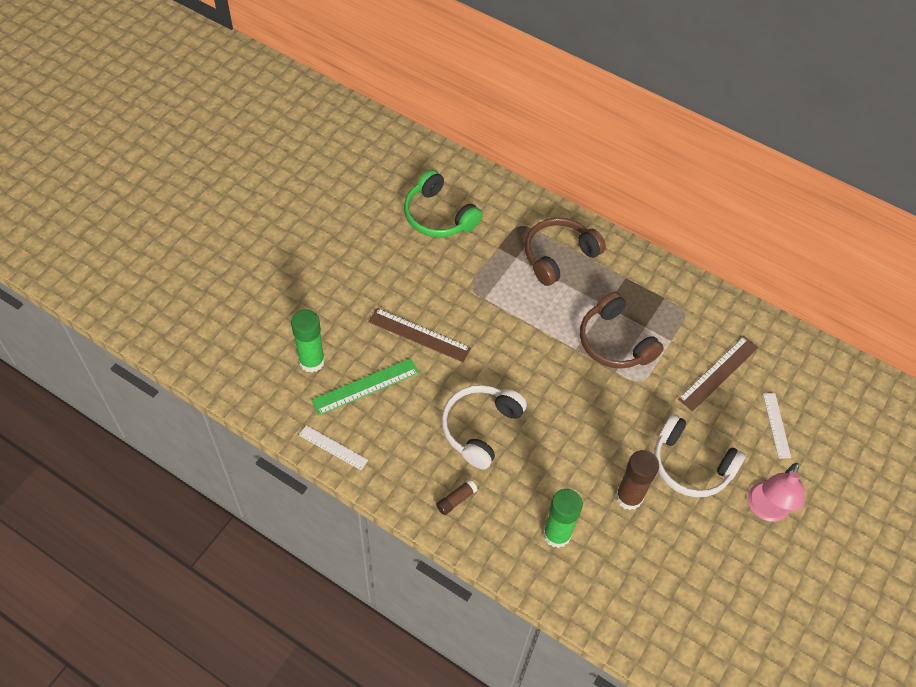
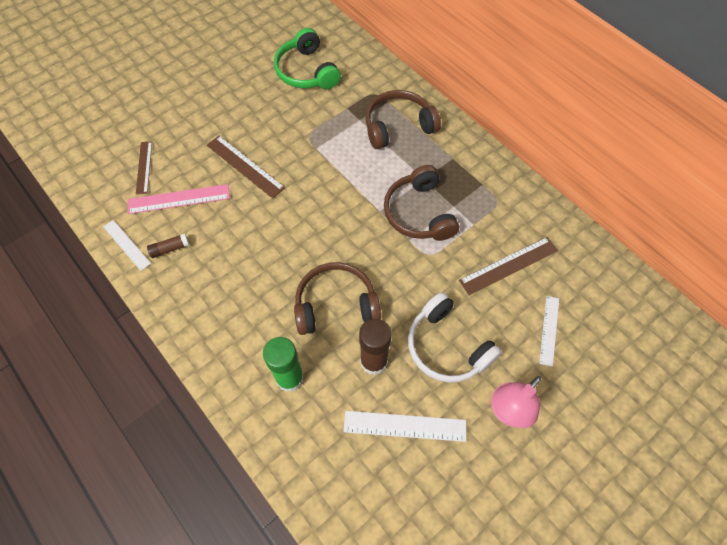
camera: 20 degrees right, 5 degrees up
(312, 361) = (144, 167): green glue stick -> brown ruler
(365, 386) = (179, 199): green ruler -> pink ruler
(456, 500) = (211, 320): brown glue stick -> brown glue stick (170, 249)
(480, 428) = (262, 260): white headphones -> none
(571, 453) = (335, 304): none -> brown headphones
(680, 548) = (404, 426): none -> white ruler

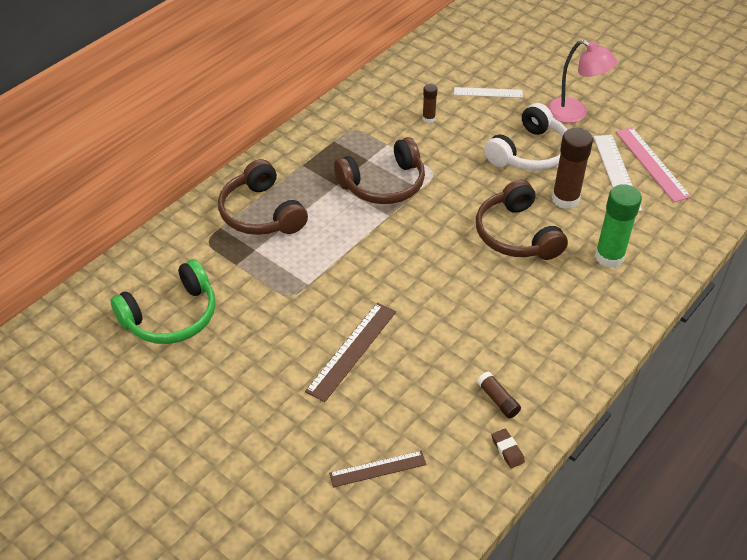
camera: 100 degrees left, 15 degrees down
(126, 245) = (507, 450): white ruler -> brown eraser
(179, 199) = (421, 411): pink ruler -> pink ruler (652, 163)
(508, 265) = (428, 118): brown ruler -> brown glue stick

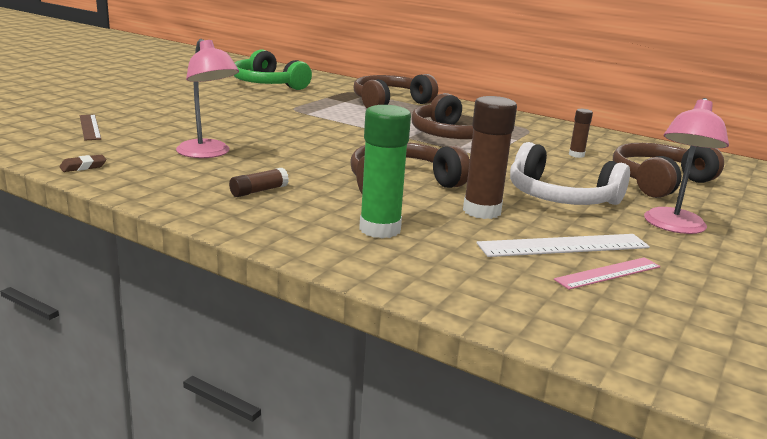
camera: 80 degrees right, 25 degrees down
(351, 350) = (226, 123): brown ruler -> none
(456, 360) = (208, 153): none -> pink lamp
(488, 92) = (659, 182): white ruler -> brown headphones
(498, 400) = (150, 166): brown glue stick -> brown glue stick (259, 191)
(652, 163) = (608, 273): pink ruler -> pink ruler, size x0.66

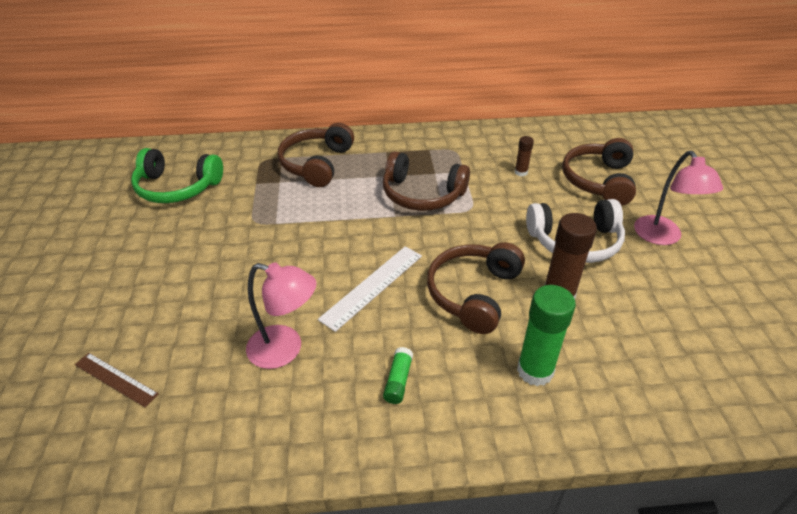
camera: 35 degrees left, 20 degrees up
(83, 167) = (210, 455): brown eraser -> none
(259, 191) = (398, 380): brown glue stick -> green glue stick
(563, 246) = (643, 307): white ruler -> white ruler (372, 286)
(608, 273) = (694, 323): pink ruler -> none

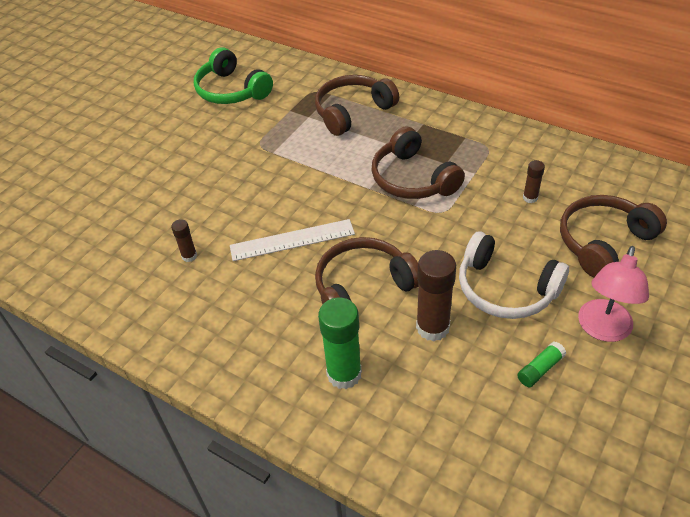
camera: 40 degrees right, 5 degrees up
(116, 379) = (80, 220): brown ruler -> none
(285, 350) = (189, 256): pink lamp -> brown glue stick
(398, 380) = (239, 321): green glue stick -> green glue stick (540, 369)

